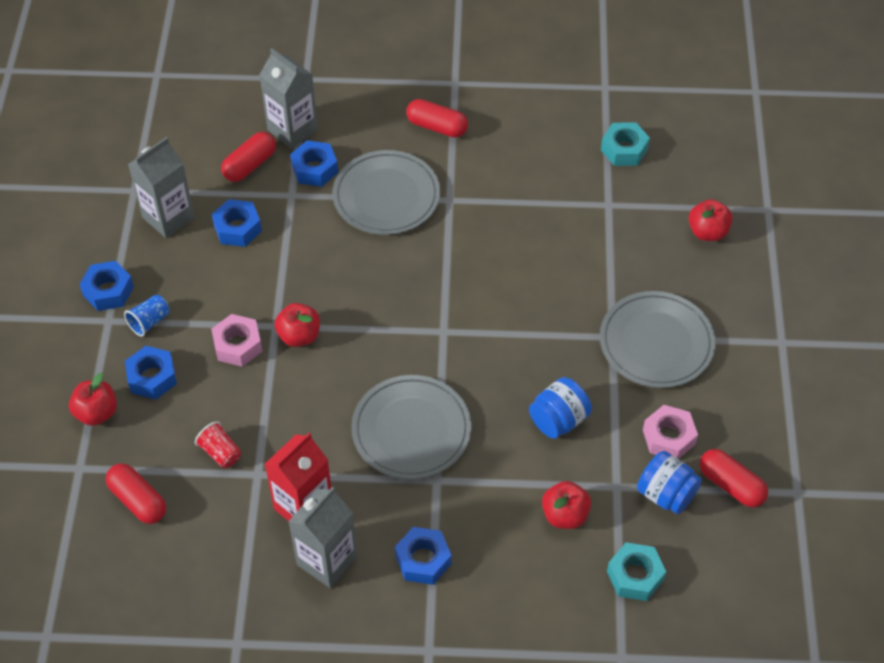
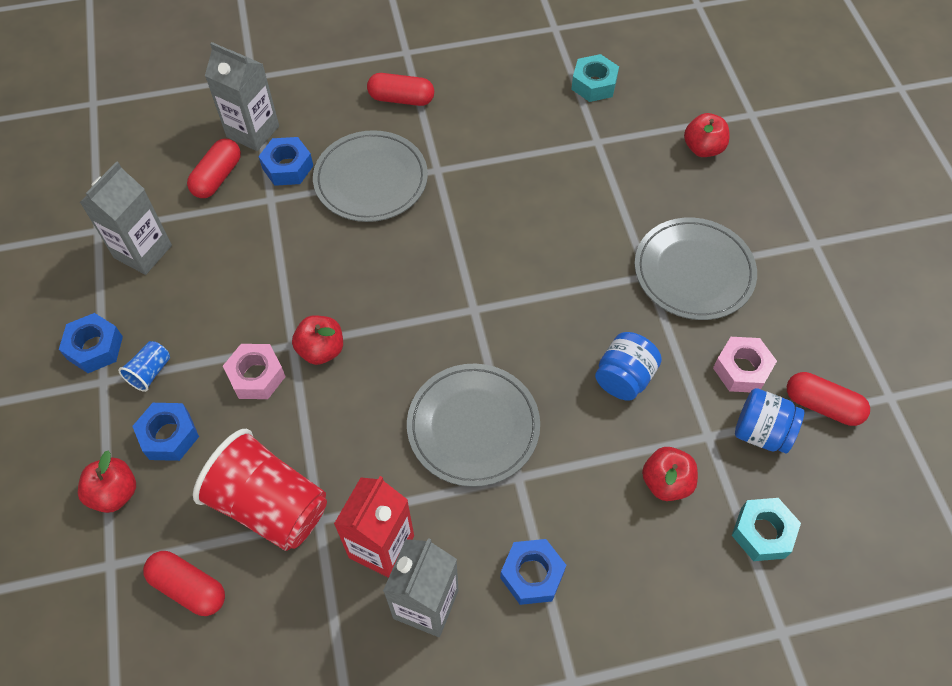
camera: 15 degrees left, 5 degrees up
(220, 452) = (270, 505): red cup -> red cup, size x2.31
(237, 228) = (222, 247): blue nut -> none

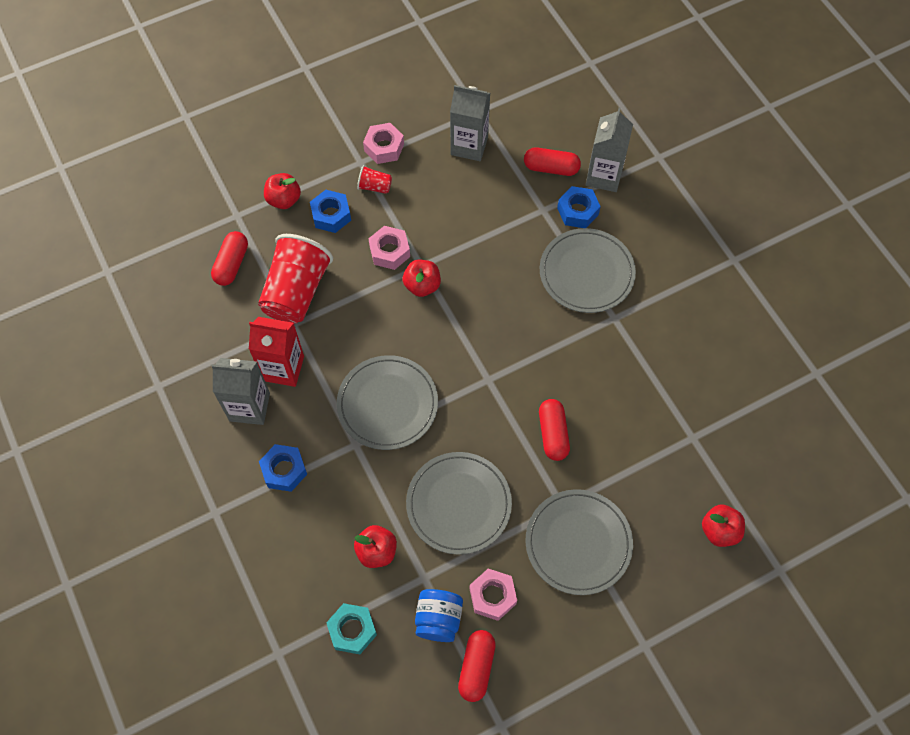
camera: 75 degrees right, 5 degrees up
(95, 348) = (384, 147): blue nut -> pink nut
(150, 372) = (375, 187): blue cup -> red cup
(401, 99) = (679, 271): red capsule -> red capsule (553, 434)
(594, 84) = (759, 421): turquoise nut -> none
(624, 377) = (458, 504): blue jar -> grey plate

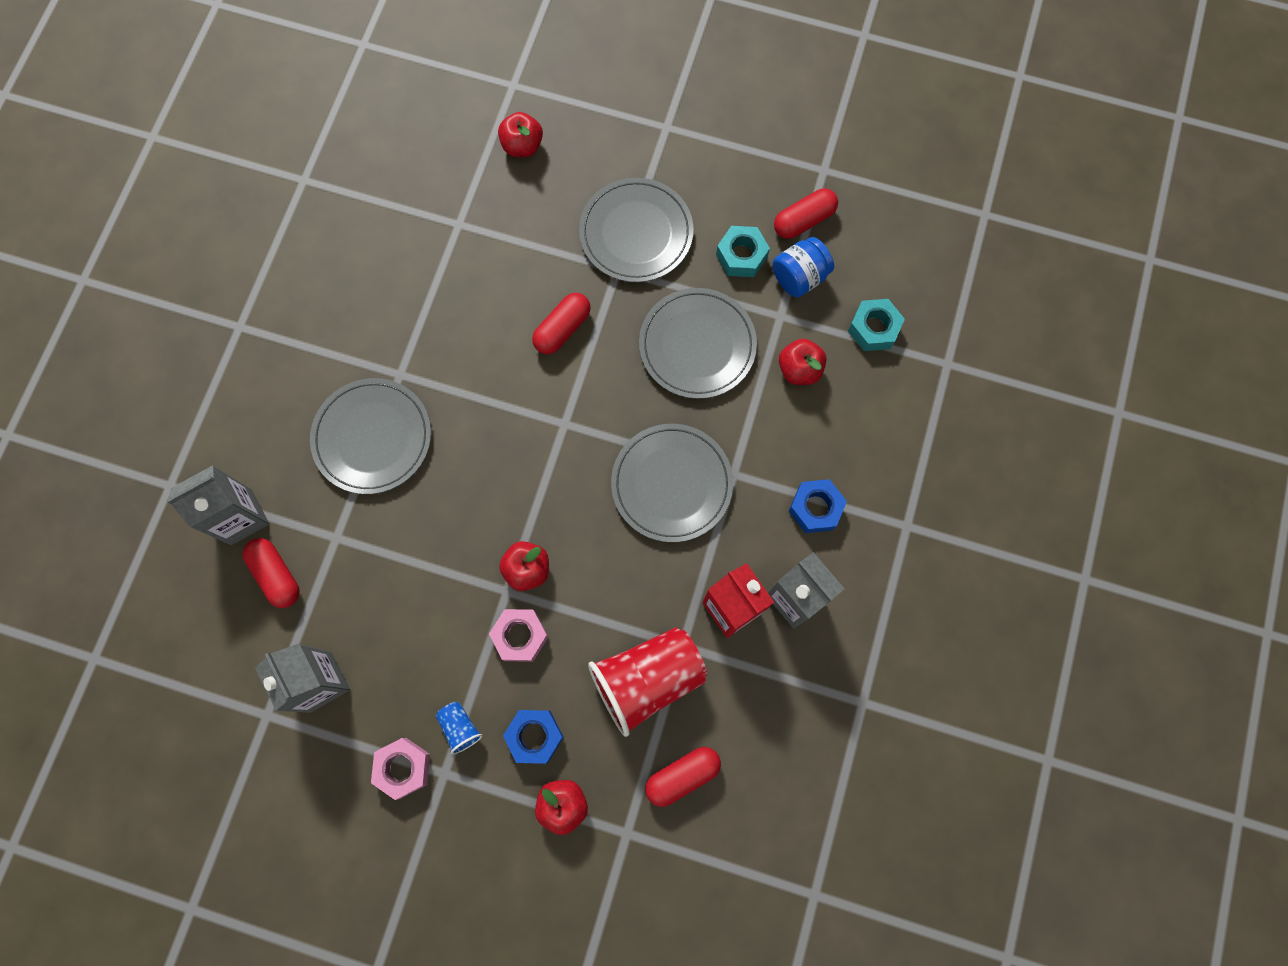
camera: 135 degrees left, 10 degrees up
(375, 187) = (460, 727): red cup -> blue cup
(492, 596) = (741, 256): pink nut -> turquoise nut
(577, 211) = (308, 504): blue nut -> none

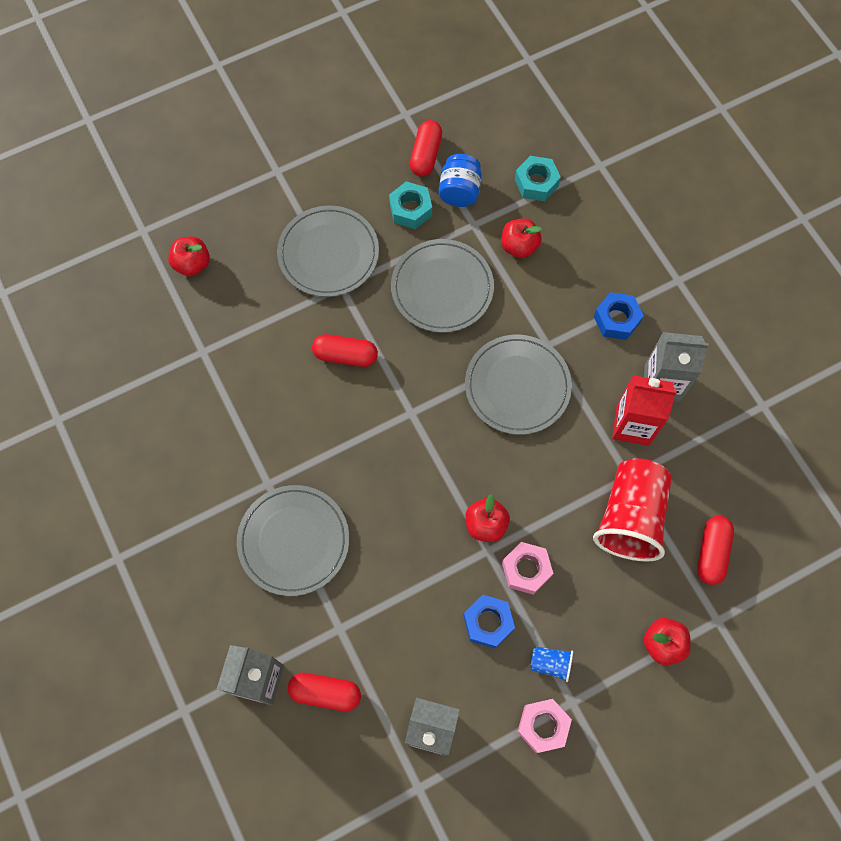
camera: 45 degrees left, 5 degrees down
(534, 736) = (601, 621): blue nut -> blue nut (488, 622)
(562, 329) = (345, 355): red capsule -> red capsule turned 75 degrees counterclockwise

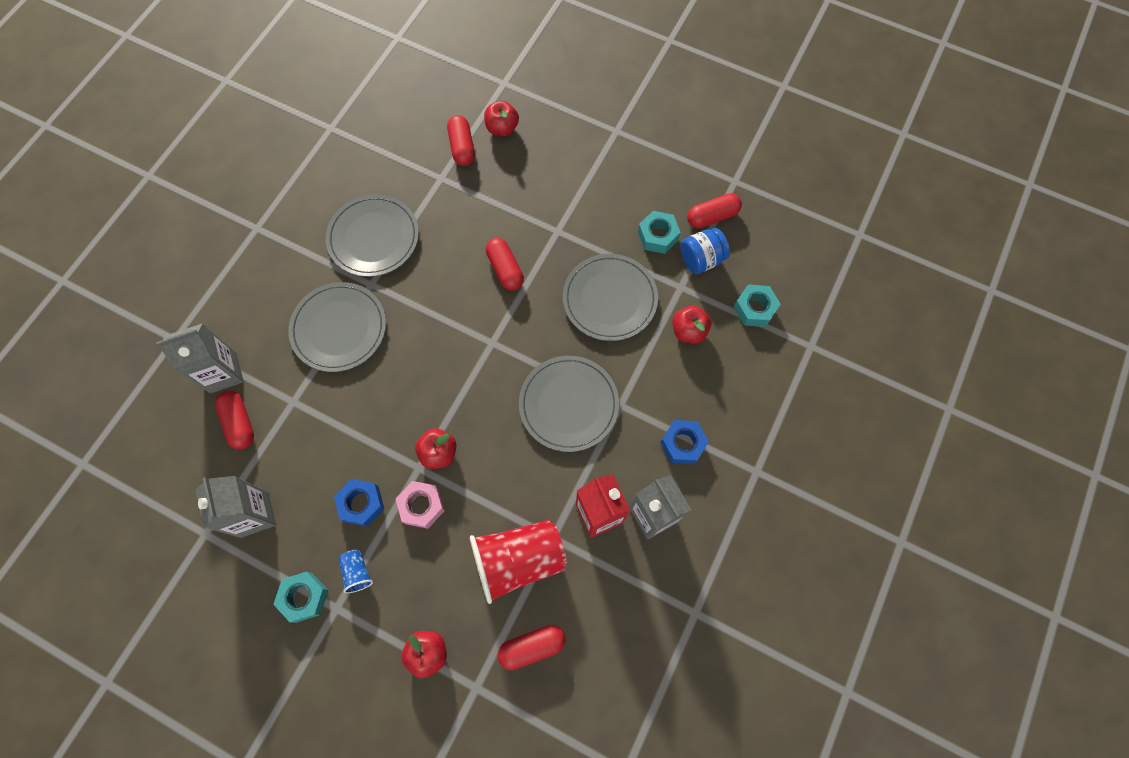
camera: 55 degrees right, 0 degrees up
(183, 312) = (462, 147): none -> red capsule
(328, 253) = (577, 206): grey plate -> grey plate (373, 238)
(543, 726) = (304, 597): pink nut -> turquoise nut

